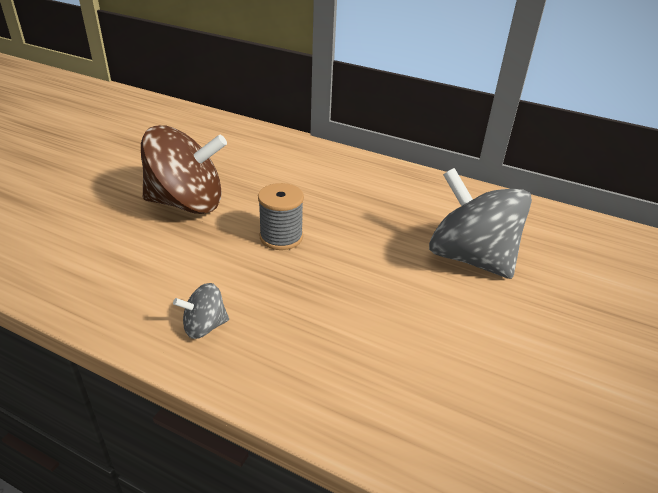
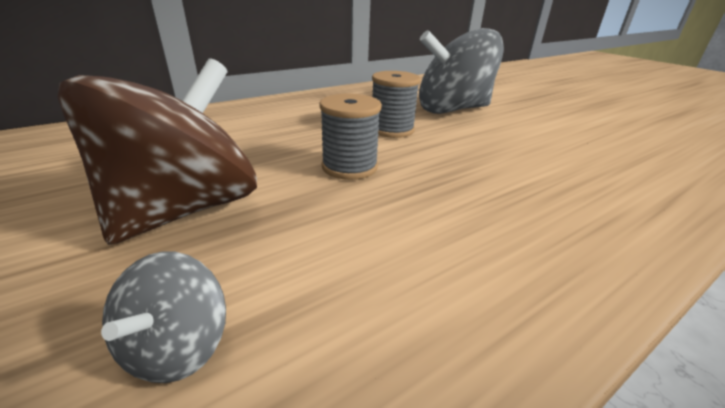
camera: 60 degrees left, 5 degrees down
(204, 326) = (502, 265): grey spinning top -> grey spinning top (177, 347)
(371, 236) = (392, 129): none -> grey spool

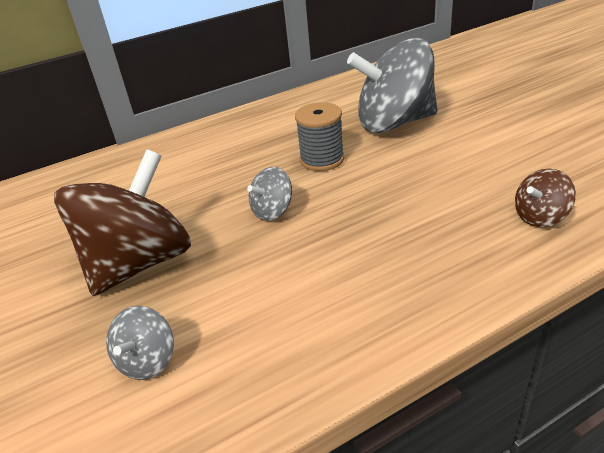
camera: 10 degrees right, 5 degrees up
(349, 167) = (272, 211): grey spool -> grey spinning top
(641, 186) = (540, 217): none -> brown spinning top

